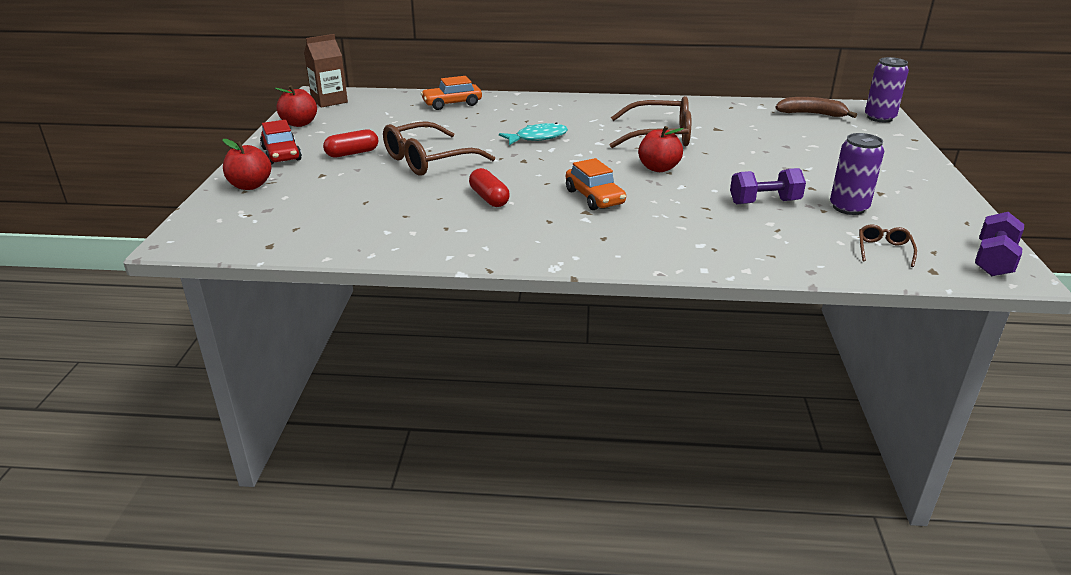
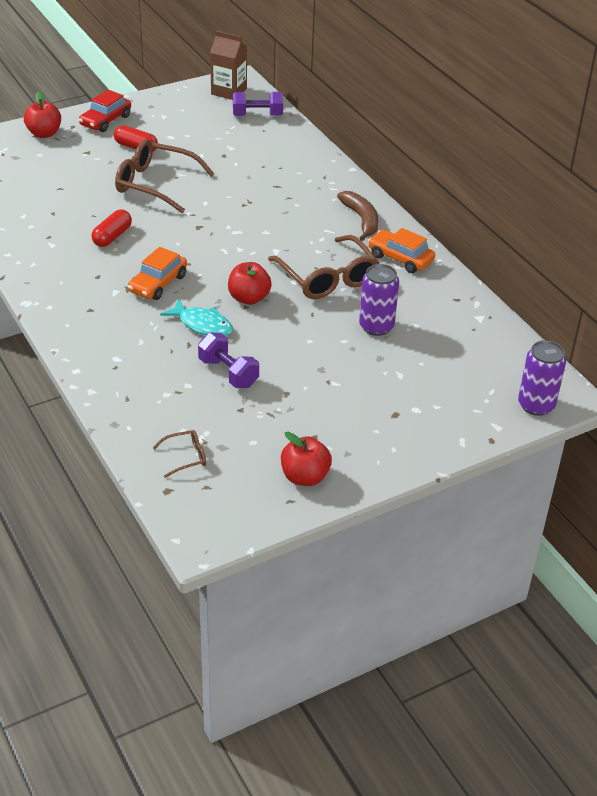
camera: 55 degrees right, 10 degrees up
(299, 123) = (168, 101): red apple -> red apple (305, 477)
(452, 104) = (286, 148): orange car -> orange car (400, 258)
(538, 138) = (254, 216): turquoise fish -> turquoise fish (202, 325)
(811, 114) = (494, 356): brown banana -> brown banana (361, 219)
(848, 208) = (259, 423): purple can -> purple can (376, 327)
(993, 260) = (216, 524): purple dumbbell -> purple dumbbell (257, 115)

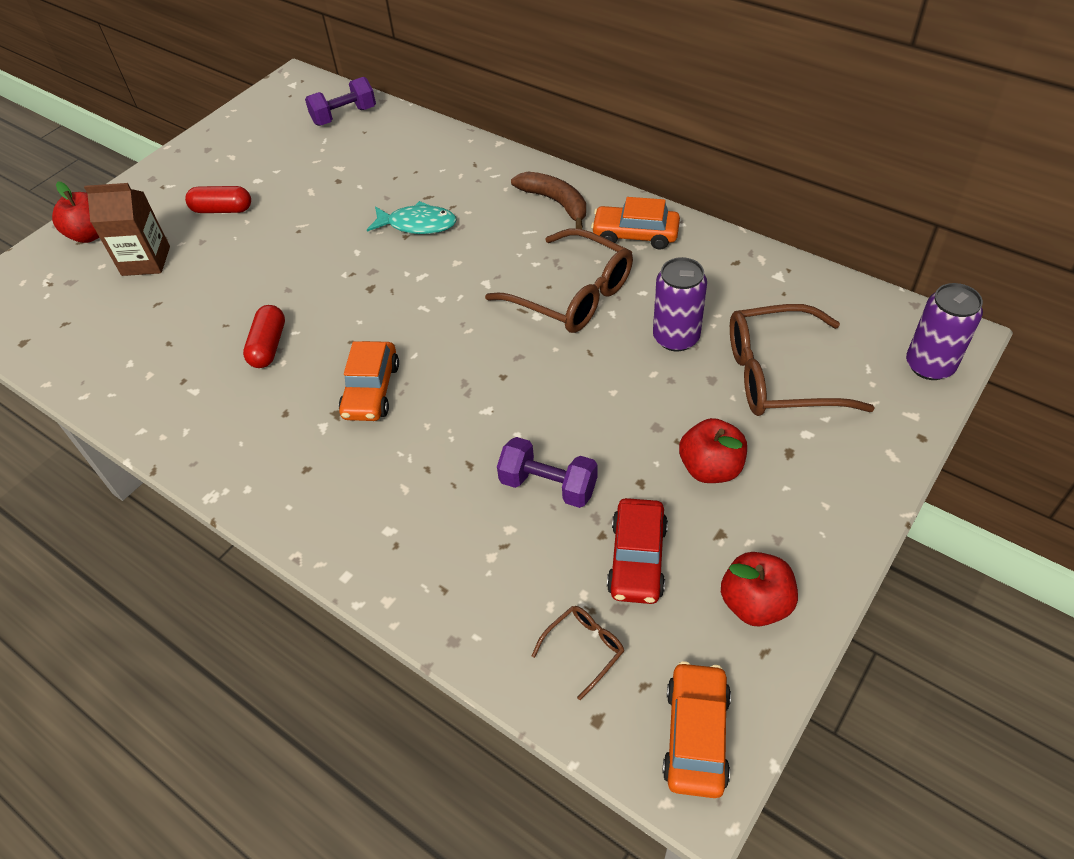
camera: 20 degrees left, 10 degrees up
(106, 121) = (162, 188): red car -> red car (637, 559)
(156, 184) = (279, 250): brown glasses -> brown glasses (780, 375)
(202, 325) = (468, 427): turquoise fish -> turquoise fish (418, 224)
(217, 519) = (695, 735): none -> orange car
(229, 91) = (290, 98): brown carton -> brown carton (146, 261)
(249, 298) = (499, 363): red apple -> red apple (710, 468)

